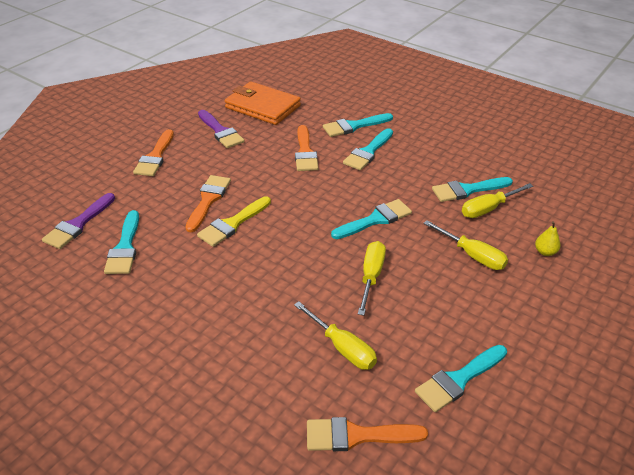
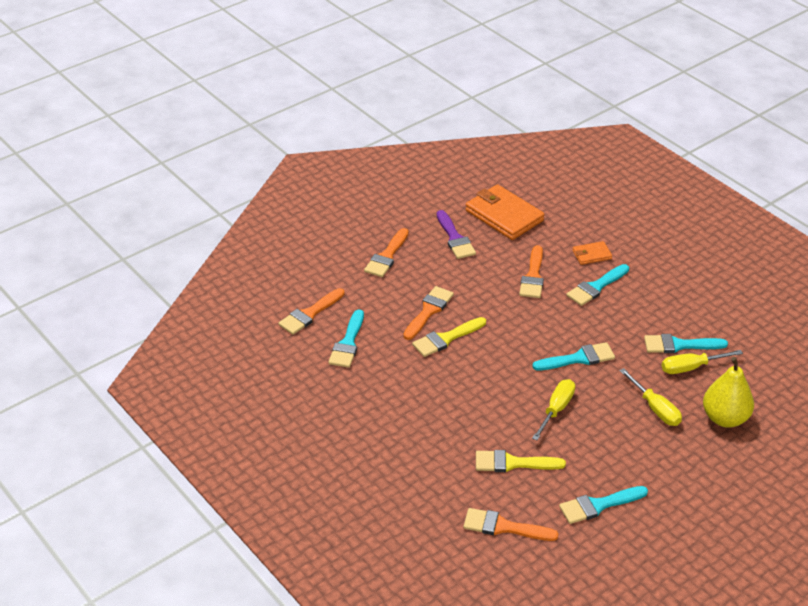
camera: 15 degrees right, 0 degrees up
(78, 224) = (309, 314): purple brush -> orange brush
(343, 348) = (513, 463): yellow screwdriver -> yellow brush
(354, 126) = (591, 255): turquoise brush -> orange wallet
(545, 252) = (725, 418): yellow pear -> yellow pear, size x2.22

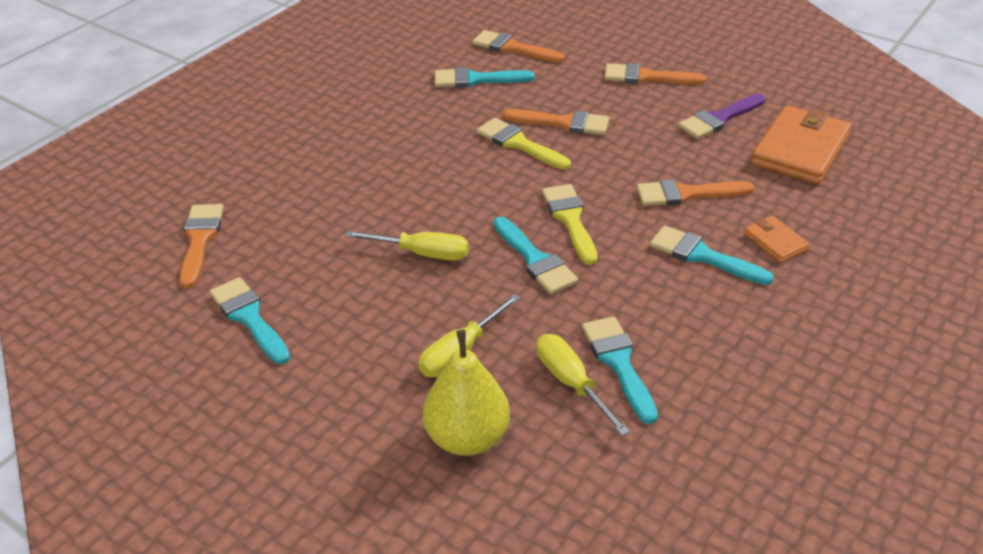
camera: 75 degrees right, 0 degrees up
(513, 463) = (311, 231): yellow brush -> yellow brush (570, 219)

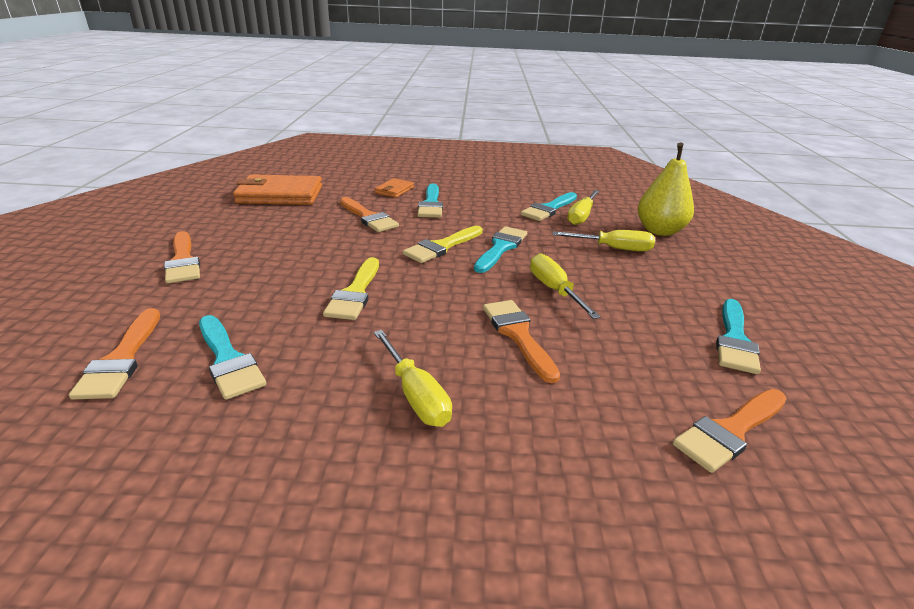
camera: 125 degrees left, 10 degrees down
(369, 134) = (416, 396): none -> yellow screwdriver
(563, 123) = (300, 281): orange brush -> orange brush (518, 335)
(719, 119) = (250, 222): purple brush -> none

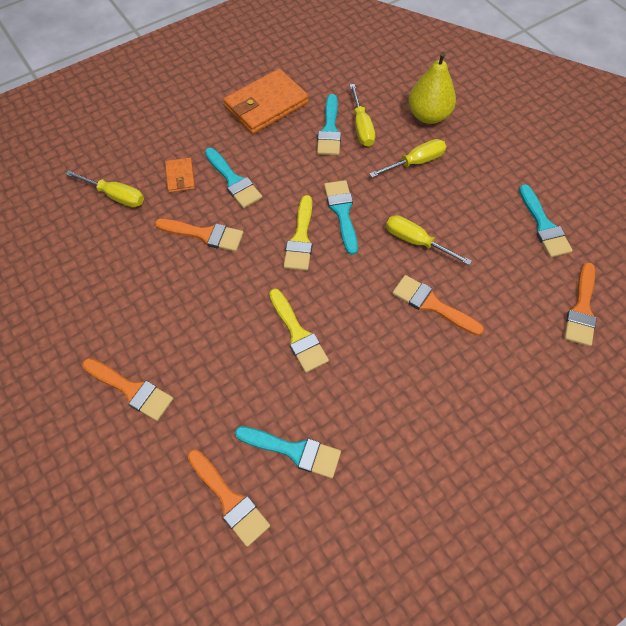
camera: 35 degrees left, 30 degrees up
(280, 195) = (88, 249): orange wallet -> orange wallet (266, 105)
(416, 396) = (424, 396): yellow screwdriver -> yellow screwdriver (116, 196)

